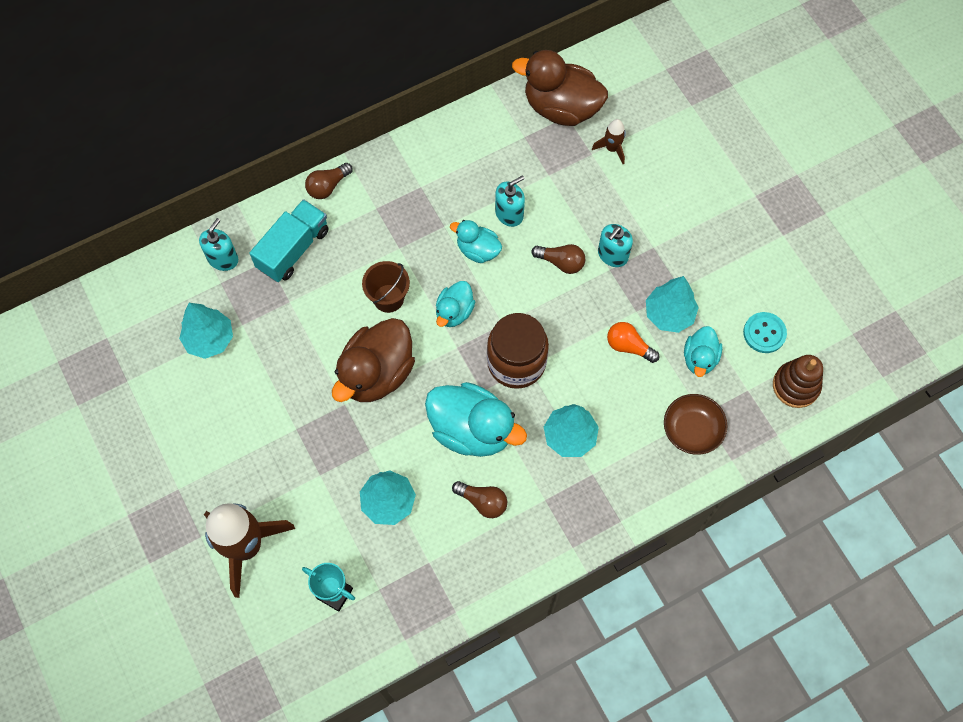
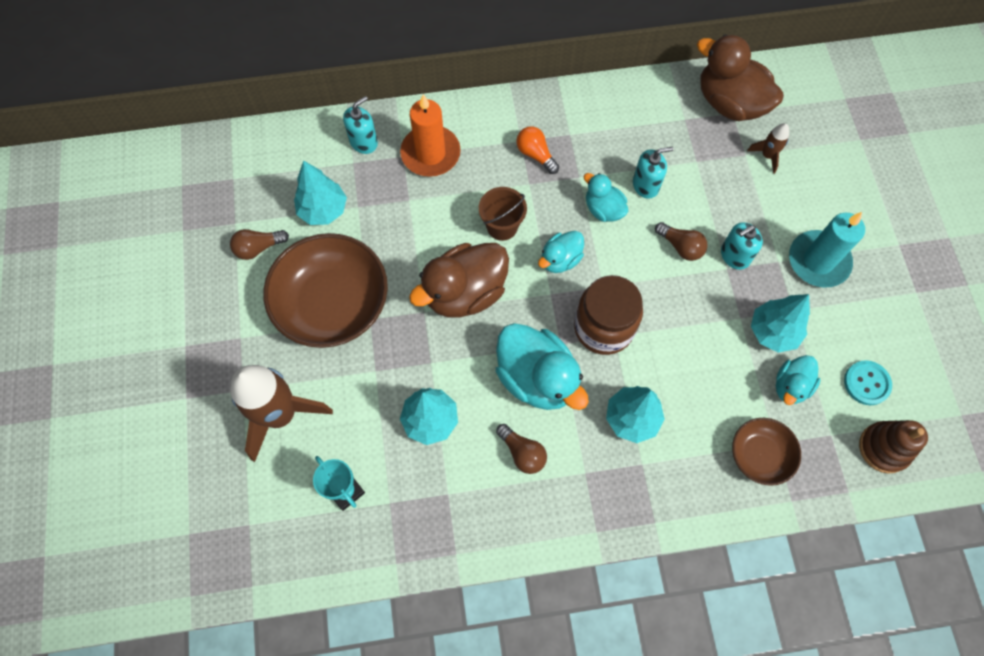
camera: 20 degrees right, 0 degrees up
(254, 426) = (332, 303): none -> brown bowl
(293, 249) = (430, 153): turquoise truck -> orange candle
(328, 186) = (483, 107): brown light bulb -> brown light bulb (258, 248)
(628, 346) = (721, 349): orange light bulb -> orange light bulb (536, 154)
(688, 235) = (818, 261): none -> turquoise candle

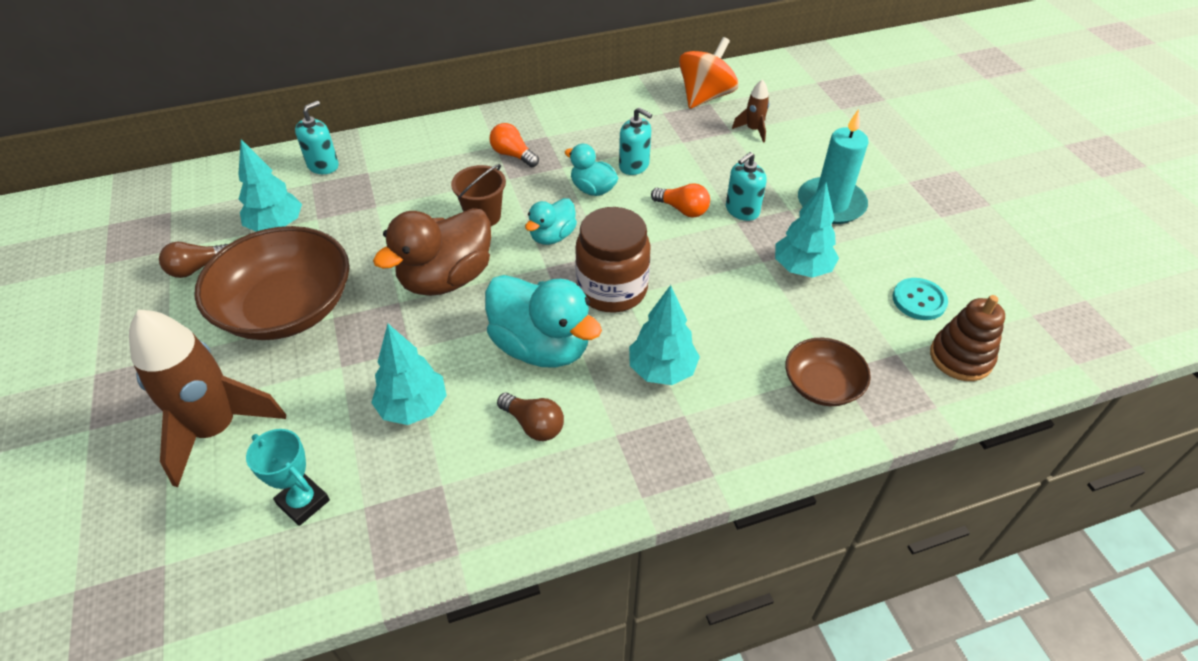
camera: 10 degrees left, 20 degrees down
(430, 153) = (398, 166): orange candle -> none
(645, 185) = (634, 165): turquoise soap dispenser -> turquoise soap dispenser turned 60 degrees clockwise
(680, 246) = (682, 209): brown light bulb -> orange light bulb
(730, 103) = (705, 96): brown duck -> orange spinning top
(791, 386) = (836, 314): turquoise duck -> none

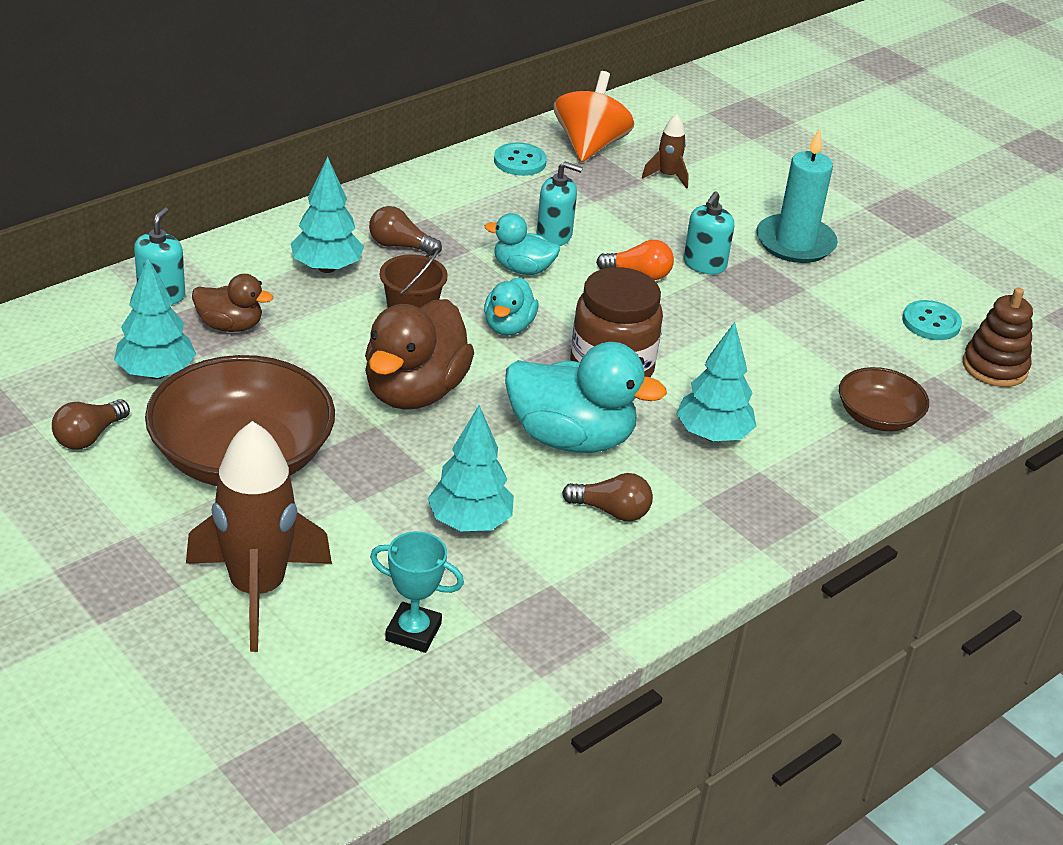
camera: 25 degrees left, 10 degrees down
(352, 198) = (230, 326): none -> brown duck
(513, 155) = (400, 246): orange light bulb -> brown light bulb
(643, 101) = (520, 161): none -> turquoise button
(802, 269) = (800, 313): turquoise tree -> turquoise tree (327, 268)

